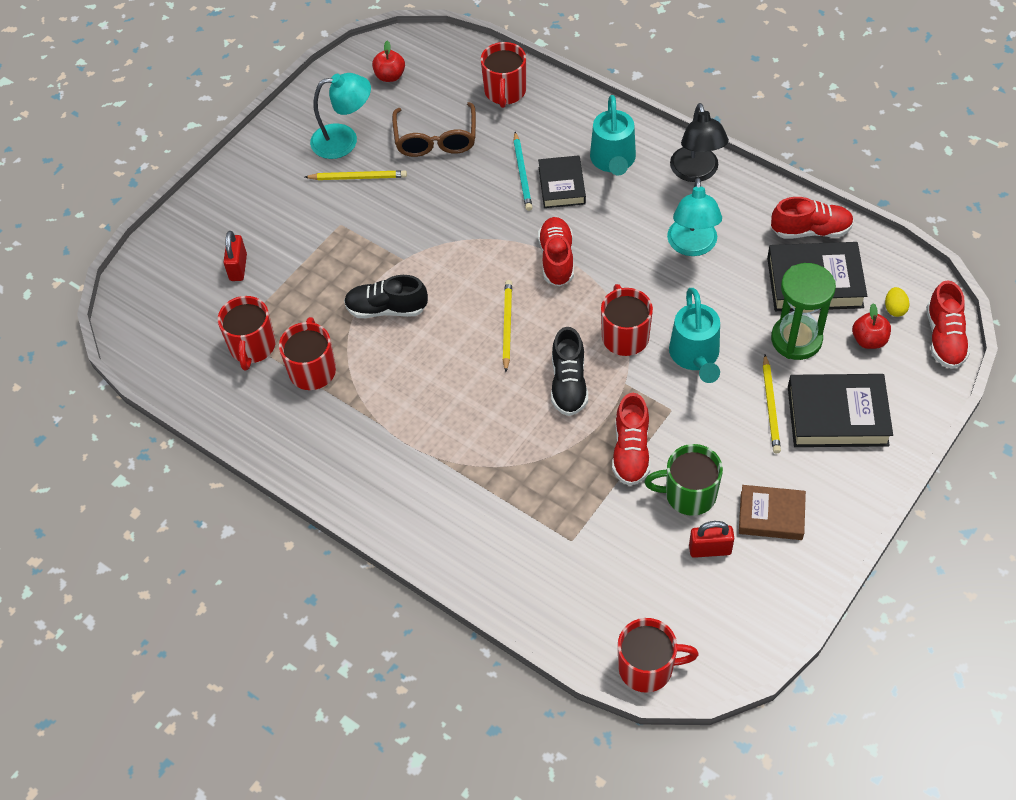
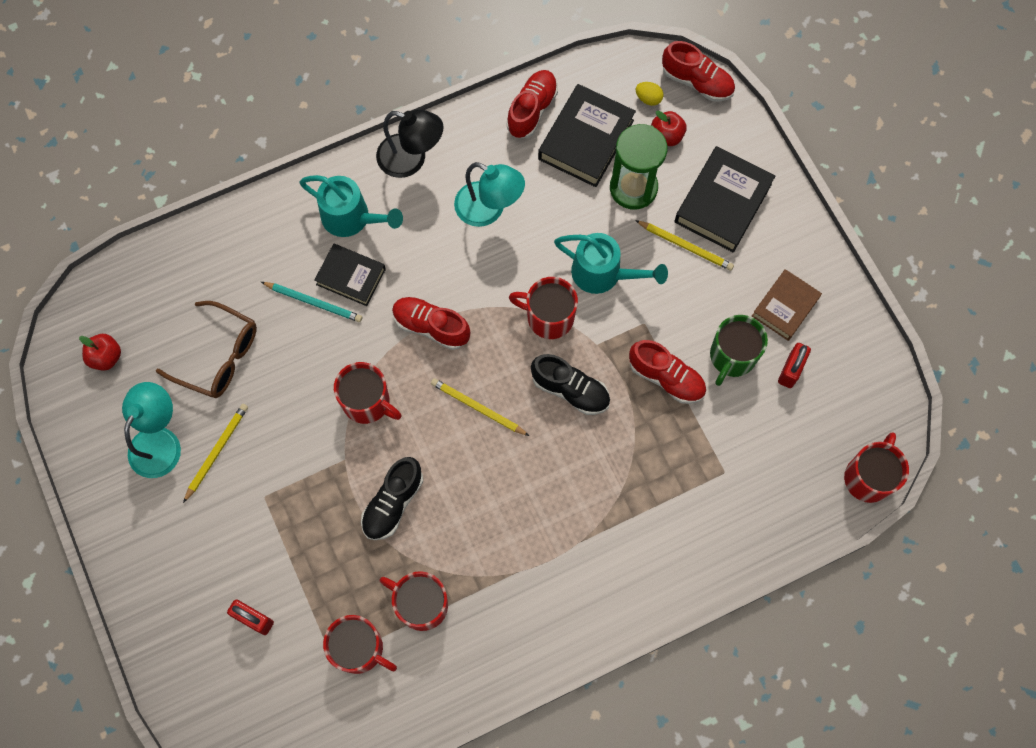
camera: 65 degrees left, 15 degrees up
(505, 92) = (203, 264): red mug -> red mug (367, 402)

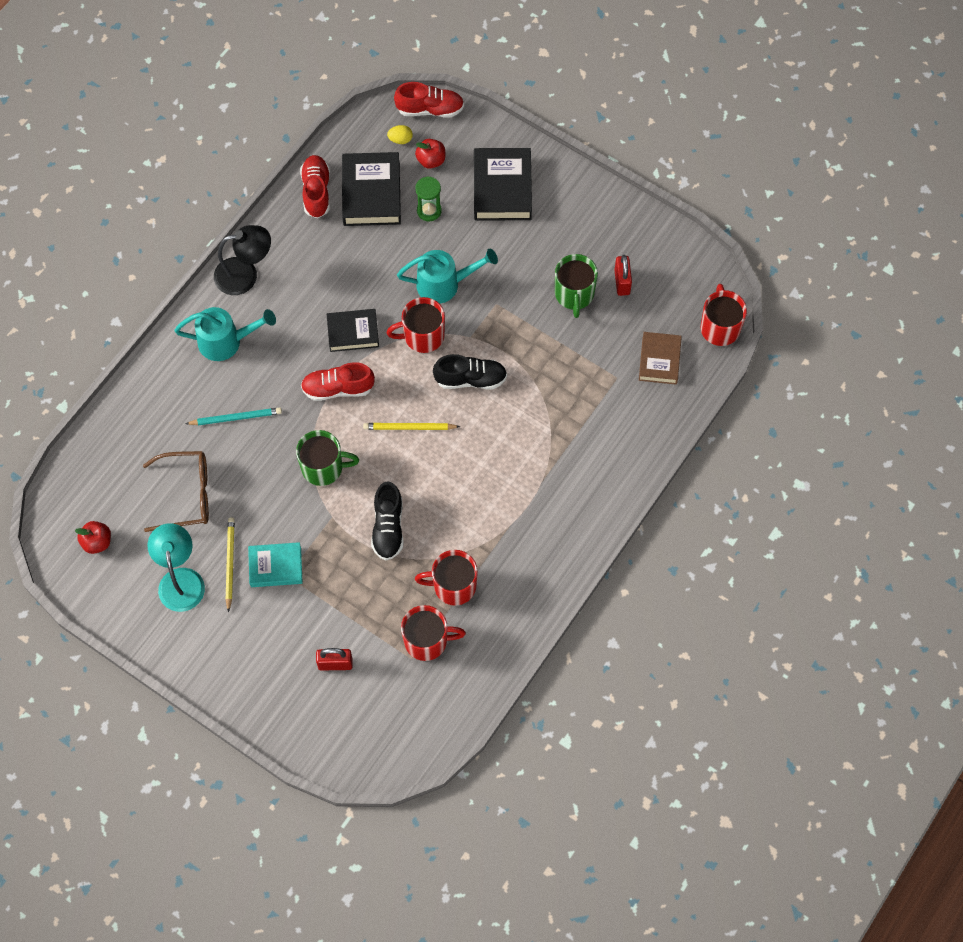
camera: 30 degrees left, 5 degrees down
(258, 480) = (276, 566): none -> turquoise book
(351, 277) = (253, 384): black book -> black book (353, 332)
(367, 402) = (323, 467): red mug -> green mug
(489, 209) = (329, 281): turquoise lamp -> none
(633, 188) = (429, 211): green hourglass -> green hourglass, size x0.60
(666, 378) = (535, 334): red shoe -> none
(686, 246) = (493, 233): yellow pencil -> none
(785, 307) = (591, 239): brown book -> brown book (659, 360)

